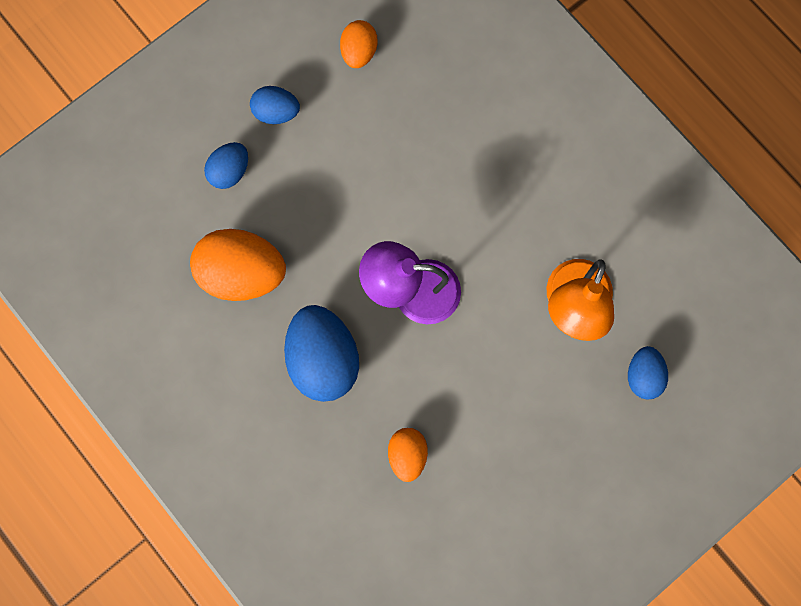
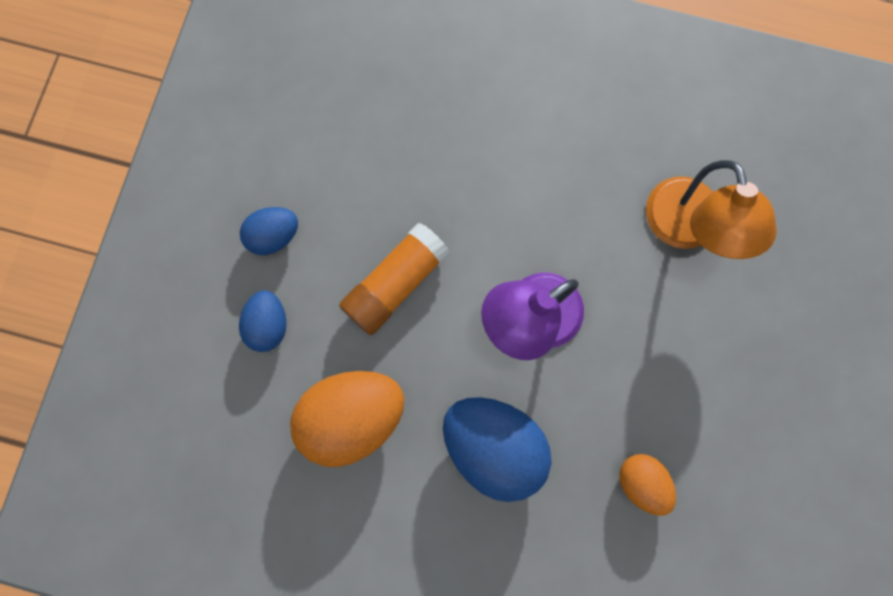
camera: 35 degrees left, 0 degrees up
(336, 202) = (395, 283): none -> orange glue stick
(359, 52) = (314, 126): orange egg -> none
(643, 375) = (796, 251): blue egg -> none

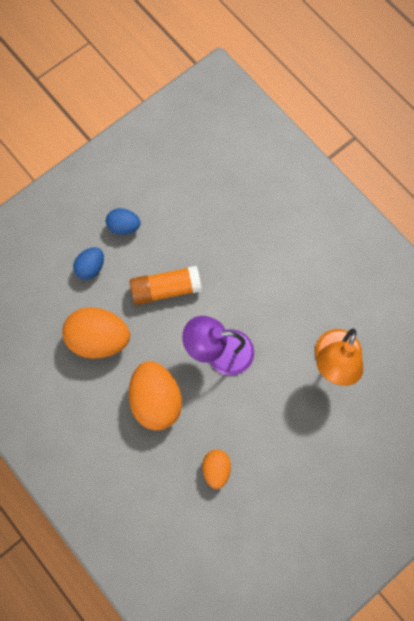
camera: 35 degrees right, 5 degrees down
(493, 445) = (156, 400): blue egg -> orange egg

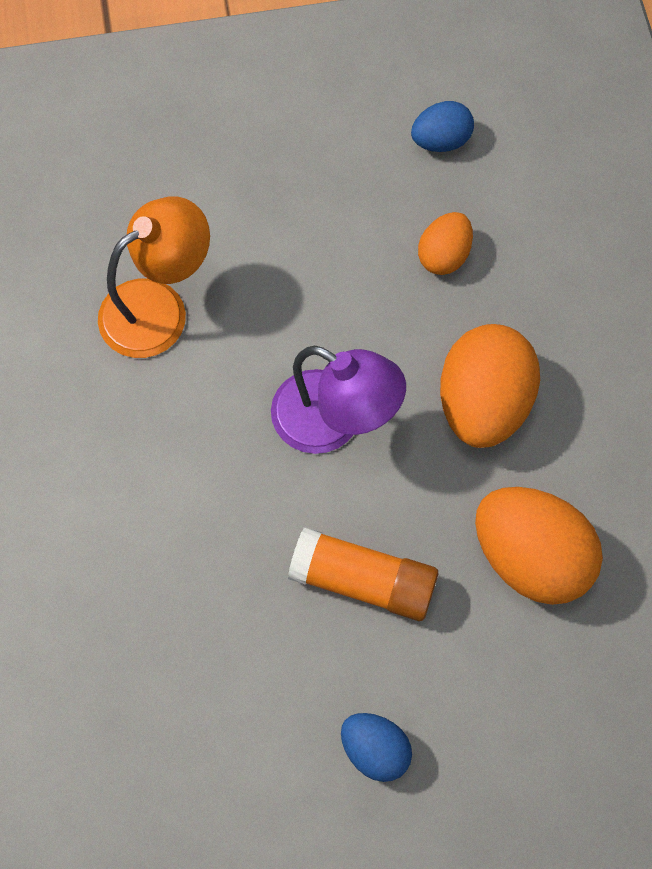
camera: 150 degrees left, 5 degrees down
(91, 267) = (480, 701): blue egg -> blue egg (440, 141)

